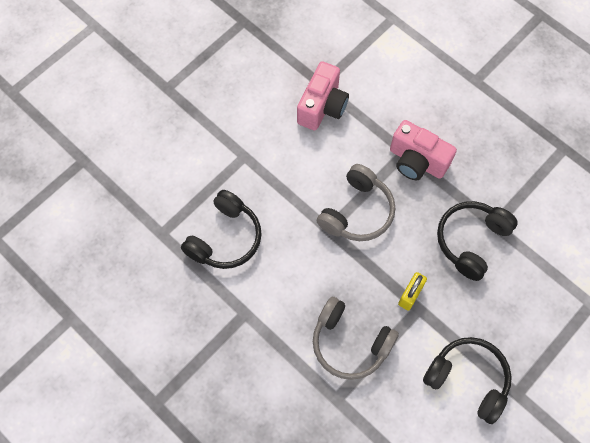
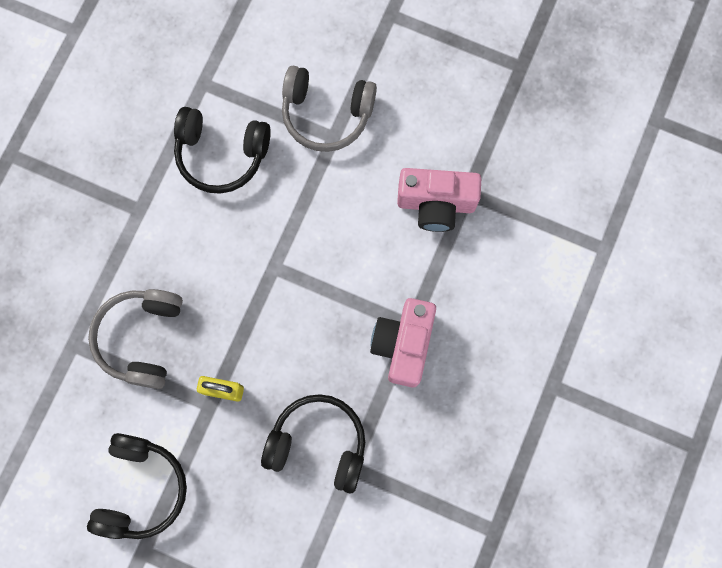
camera: 70 degrees right, 10 degrees up
(357, 212) = (308, 293): grey headphones -> grey headphones (326, 114)

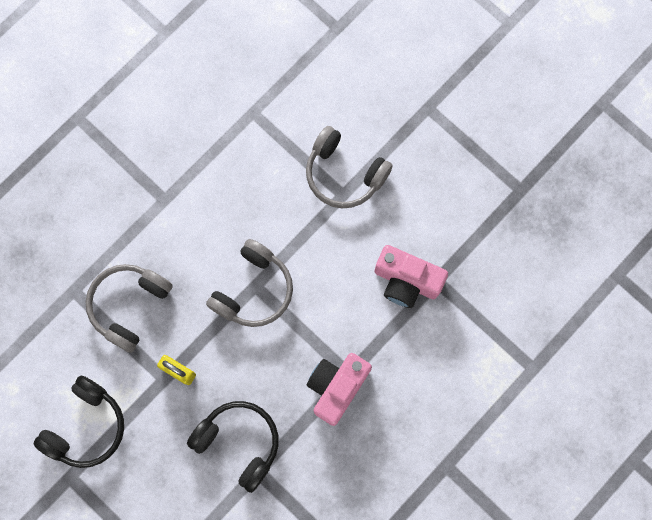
camera: 20 degrees right, 0 degrees up
(221, 155) = (246, 178): black headphones -> none
(273, 272) = (253, 290): none -> grey headphones

